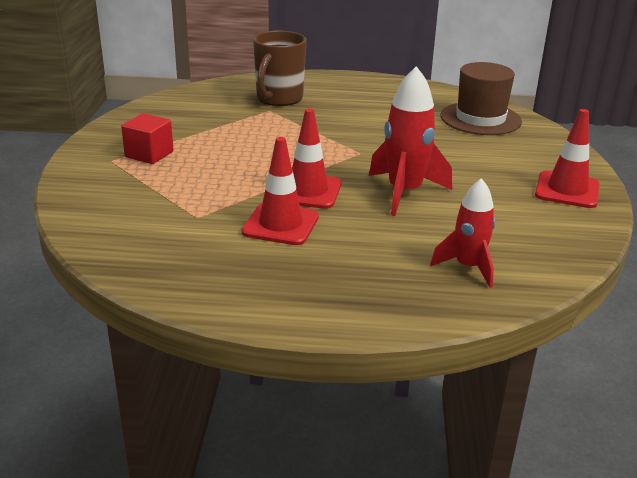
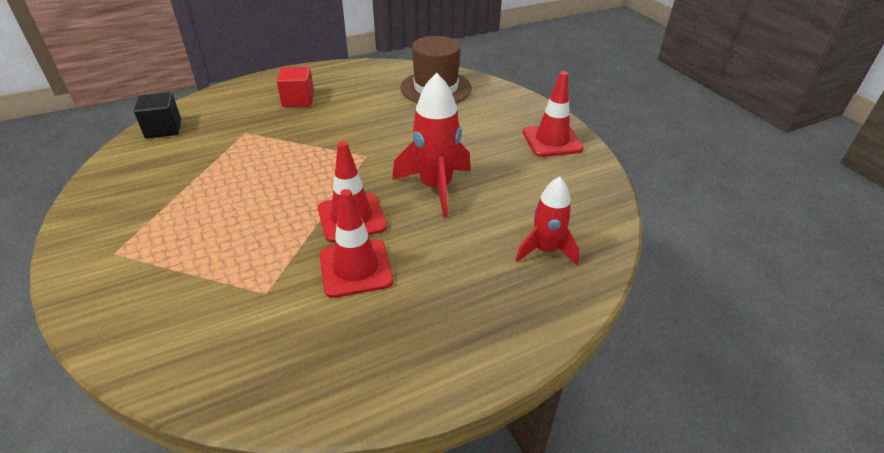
camera: 30 degrees left, 10 degrees up
(149, 154) = (154, 229): red cube -> red cube (298, 100)
(206, 92) = (163, 129): none -> black cube
(279, 98) = (245, 116): brown mug -> none

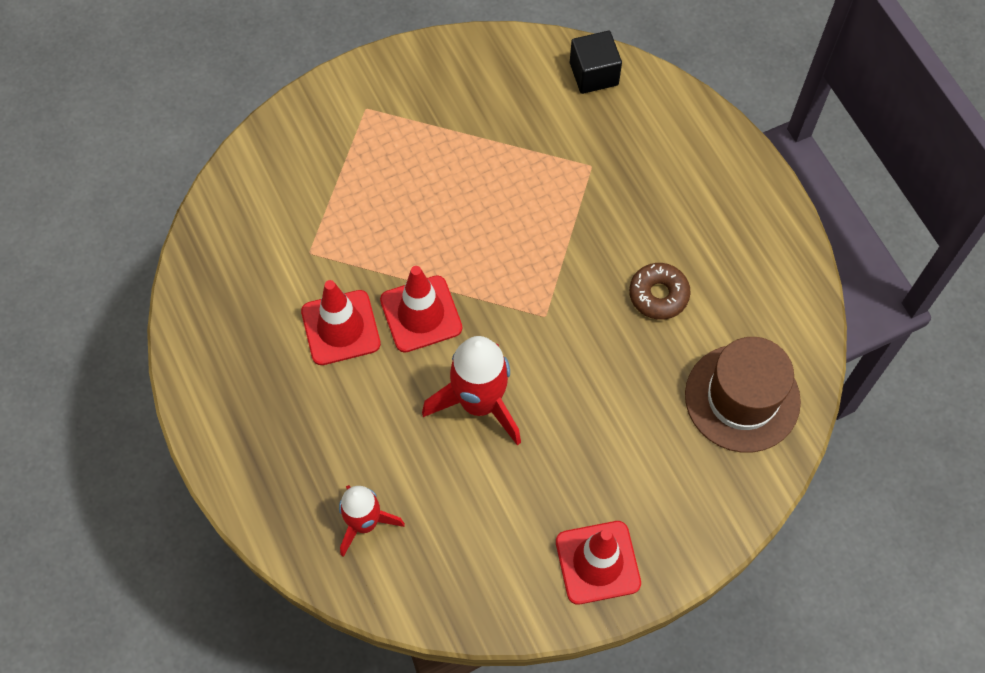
camera: 90 degrees right, 25 degrees up
(298, 100) = (684, 211): red cube -> none
(359, 111) = (658, 295): none -> brown donut

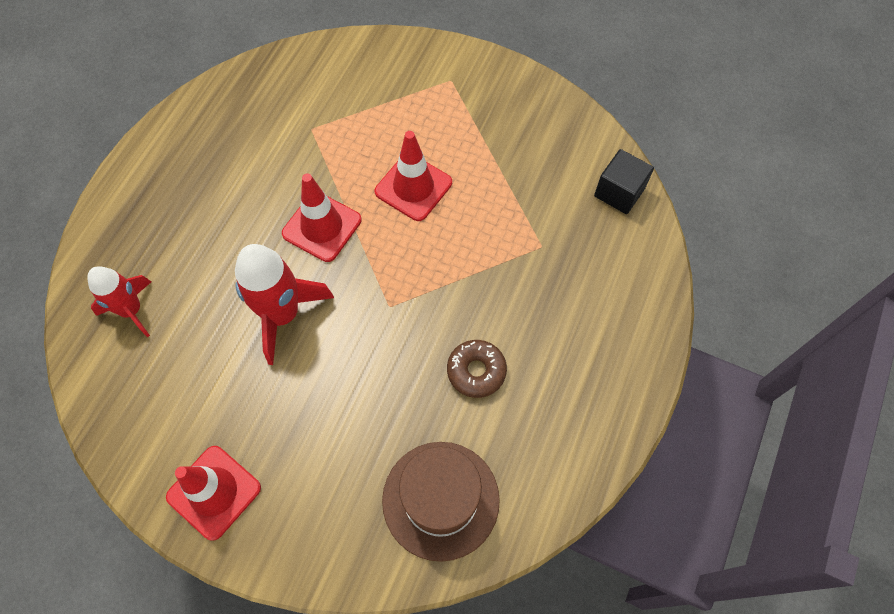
camera: 50 degrees right, 0 degrees up
(340, 328) = (270, 187): red traffic cone -> red traffic cone (413, 187)

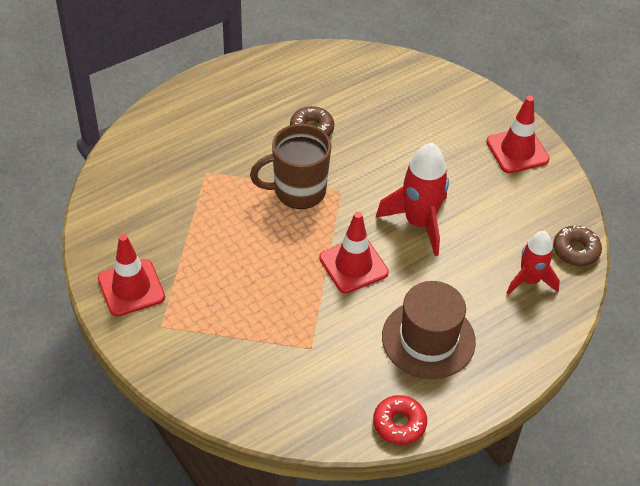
camera: 150 degrees left, 15 degrees down
(91, 378) = (575, 251): none -> brown donut
(197, 107) = (399, 424): none -> red donut
(413, 187) = (263, 257): red traffic cone -> red traffic cone (131, 288)
(433, 279) = (298, 191): none -> brown mug
(440, 500) = (382, 85): brown hat -> brown hat (428, 339)
(619, 192) = (118, 176): black cube -> none

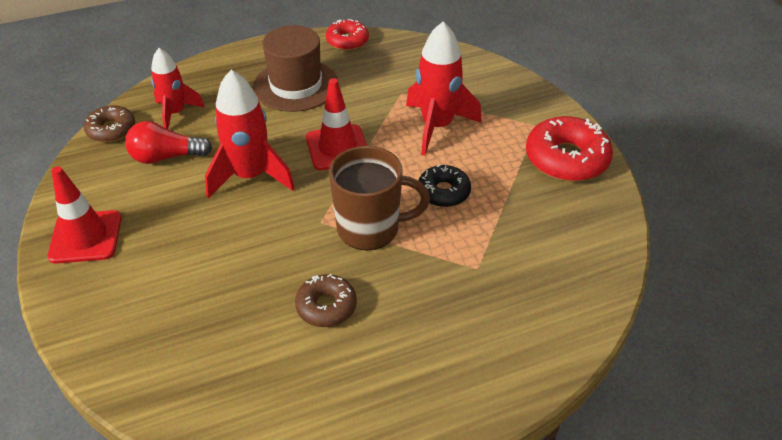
camera: 165 degrees left, 5 degrees down
(131, 288) = (566, 159): red traffic cone -> red donut
(243, 234) = (443, 192): none -> black donut
(263, 307) = (437, 126): none -> red rocket
(505, 230) = (166, 157): none -> red light bulb

